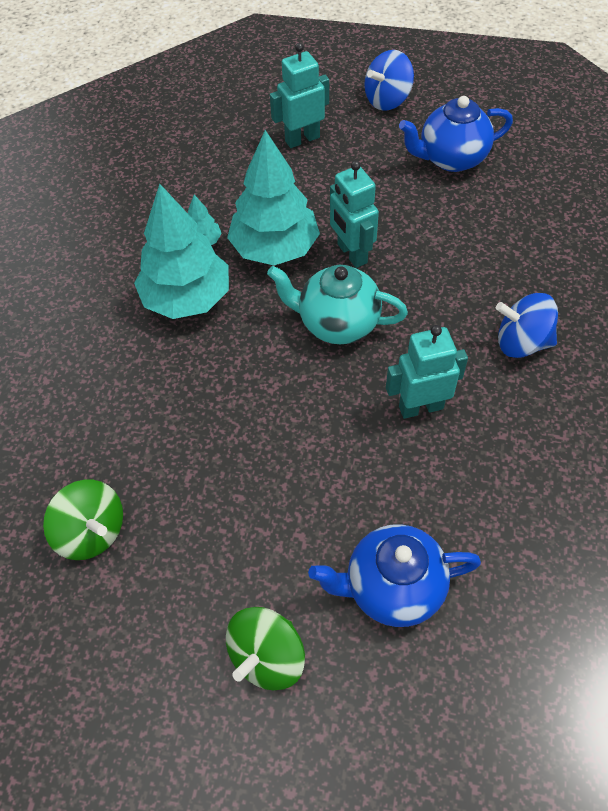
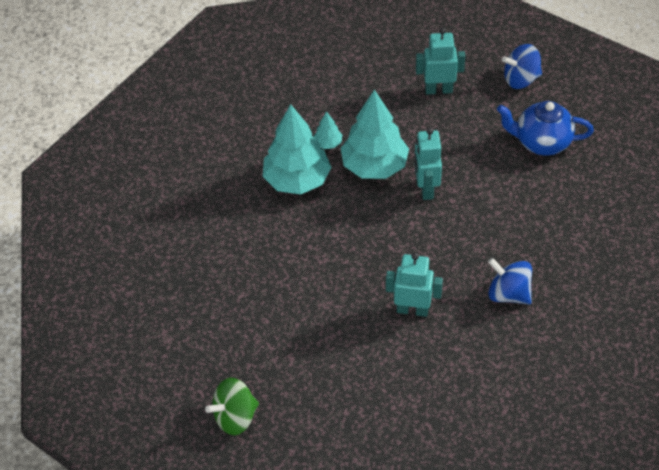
camera: 25 degrees right, 5 degrees down
(92, 532) = (168, 306): green spinning top -> none
(337, 323) = (388, 234): turquoise teapot -> none
(392, 587) = (330, 410): blue teapot -> none

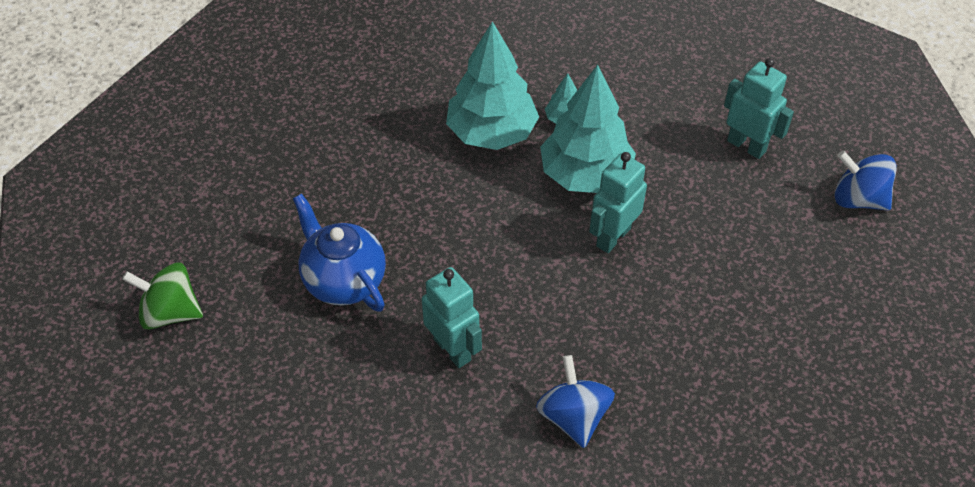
camera: 40 degrees right, 0 degrees up
(541, 142) = (803, 284): blue teapot -> blue teapot (344, 281)

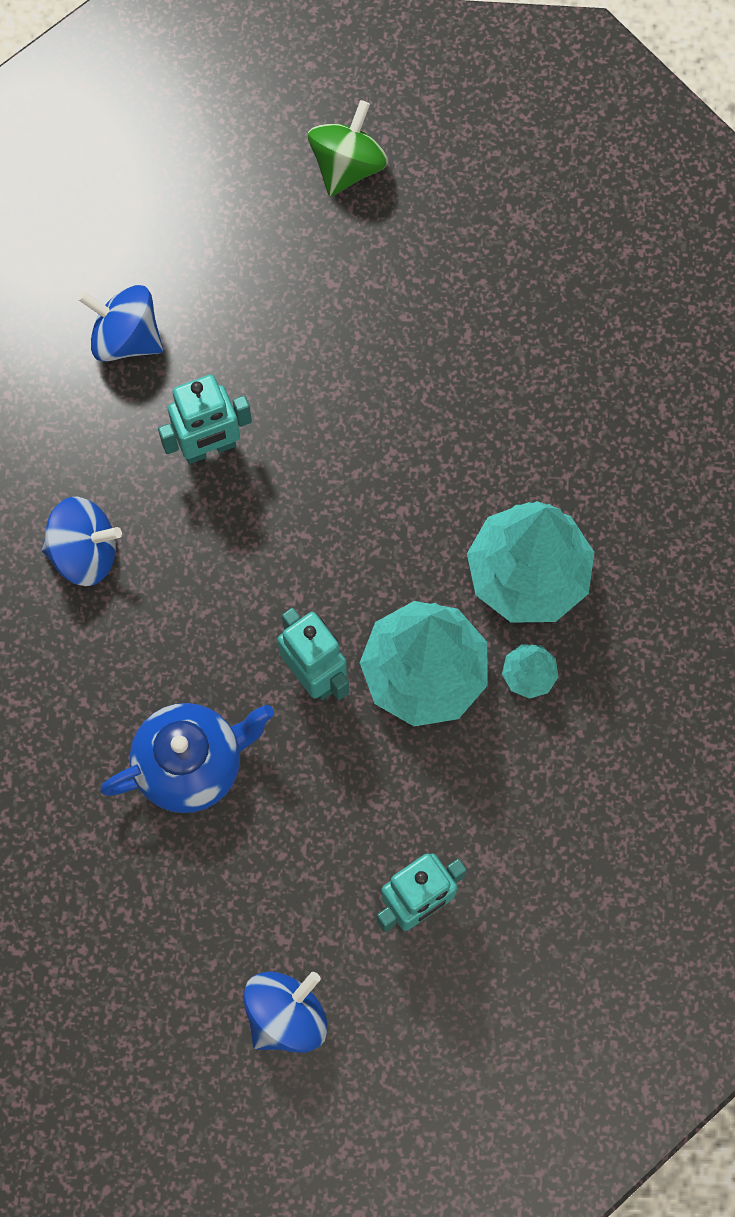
camera: 105 degrees right, 20 degrees up
(344, 281) = (339, 351): blue teapot -> blue teapot (191, 765)
(367, 439) = (126, 338): none -> blue spinning top

